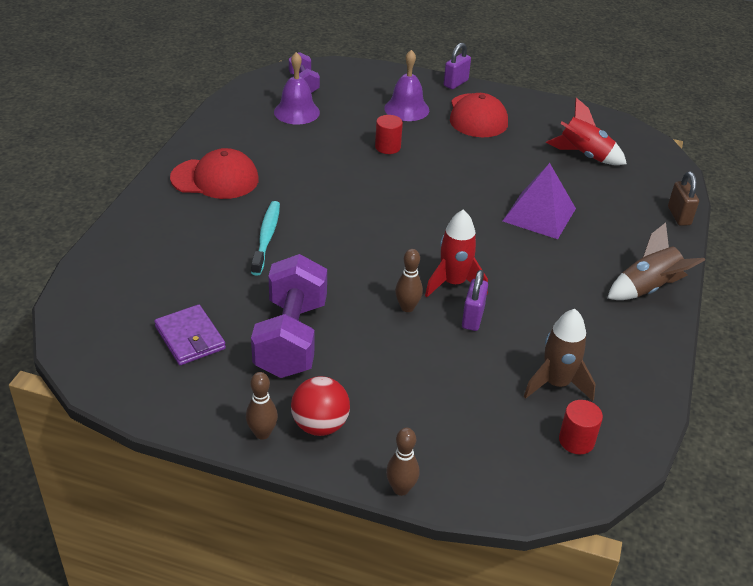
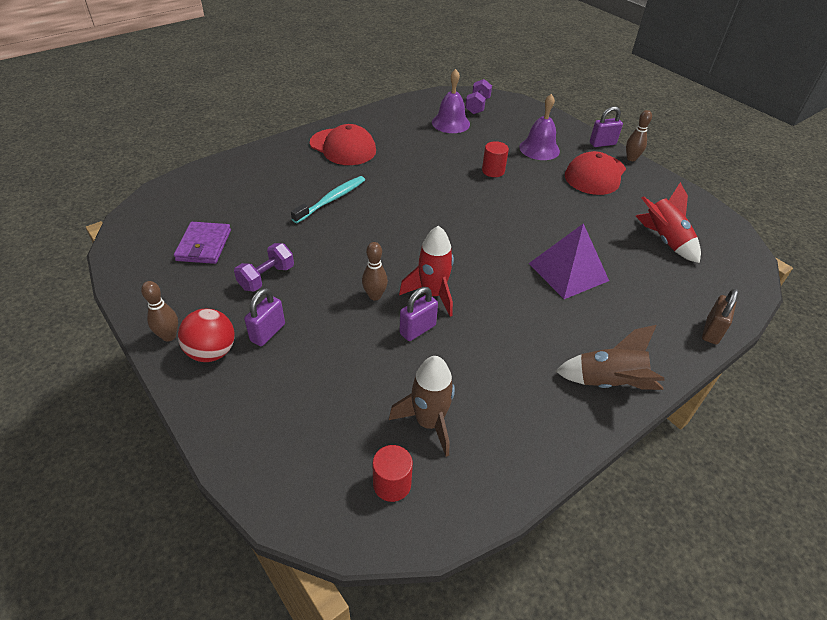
camera: 35 degrees right, 5 degrees up
(291, 338) = (266, 277): purple dumbbell -> purple dumbbell, size x0.53
(350, 384) = (267, 332): none -> purple padlock
(401, 489) = (209, 436): brown bowling pin -> brown bowling pin (631, 158)

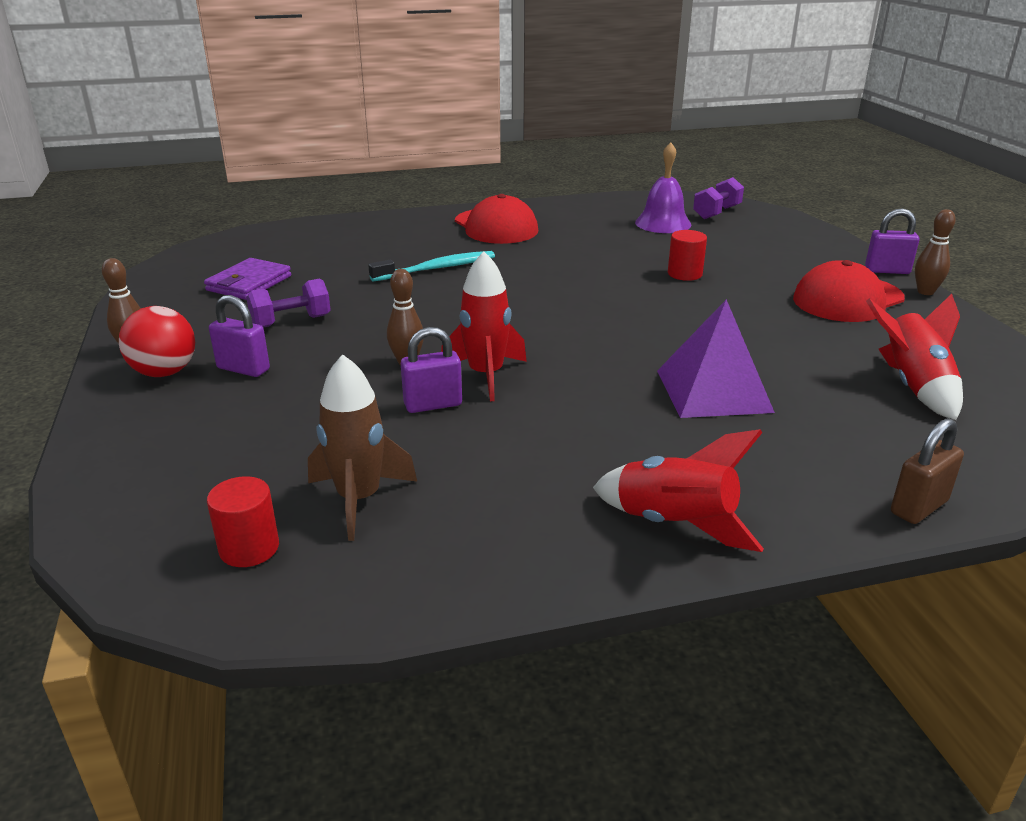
camera: 25 degrees right, 15 degrees down
(267, 332) = (243, 369): purple padlock -> purple padlock turned 60 degrees clockwise
(539, 149) = (776, 263): purple bell -> none
(608, 382) = (674, 524): brown rocket -> red rocket

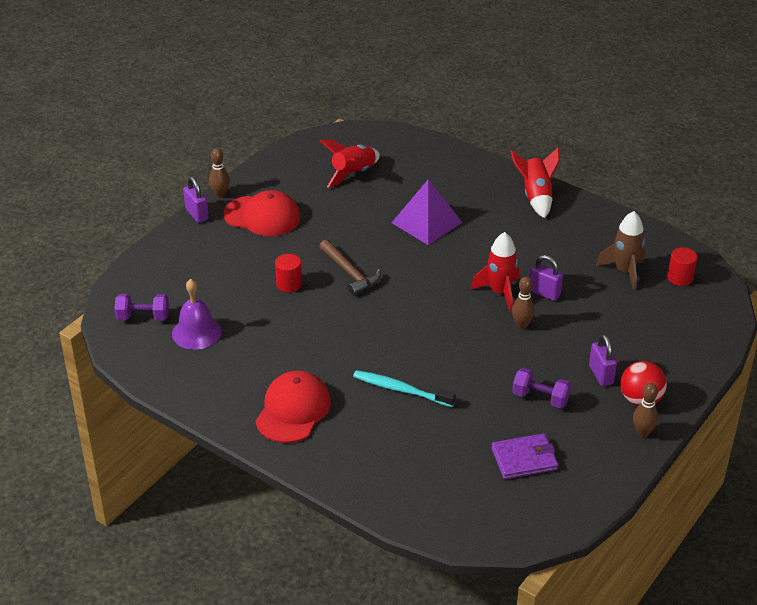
camera: 130 degrees left, 10 degrees up
(661, 307) = (350, 273): none -> brown hammer
(918, 507) = (455, 152): brown padlock -> none

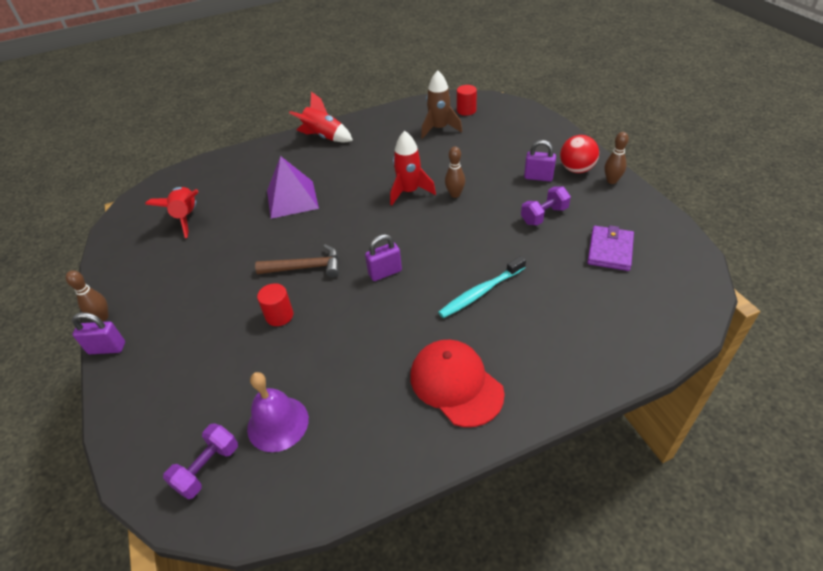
camera: 55 degrees left, 5 degrees up
(262, 216) = (168, 298): red cap -> none
(544, 293) = (429, 171): purple padlock -> purple padlock (385, 272)

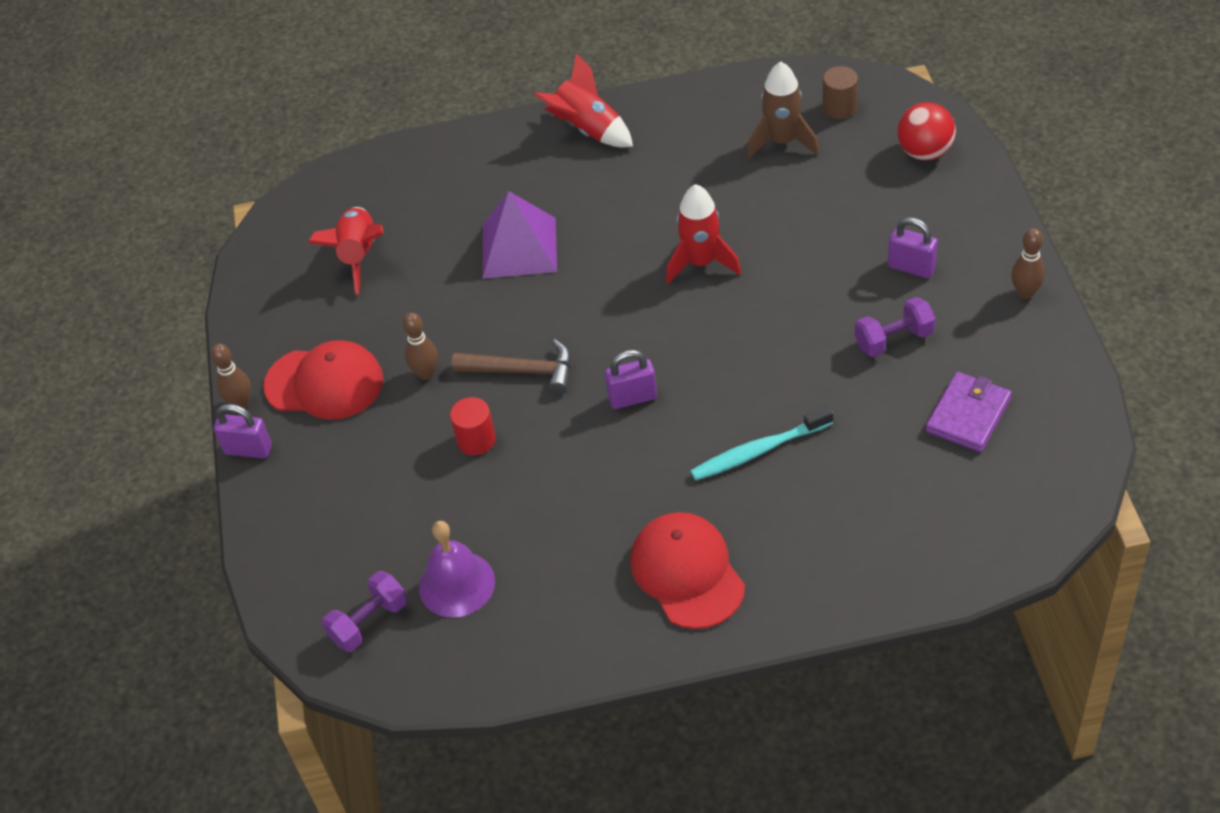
camera: 15 degrees right, 5 degrees up
(165, 295) = (324, 383): none -> red cap
(455, 194) = (770, 279): brown bowling pin -> brown bowling pin (426, 373)
(466, 110) = (839, 108): red cylinder -> brown cylinder
(576, 169) = (978, 261): red ball -> red ball (925, 152)

